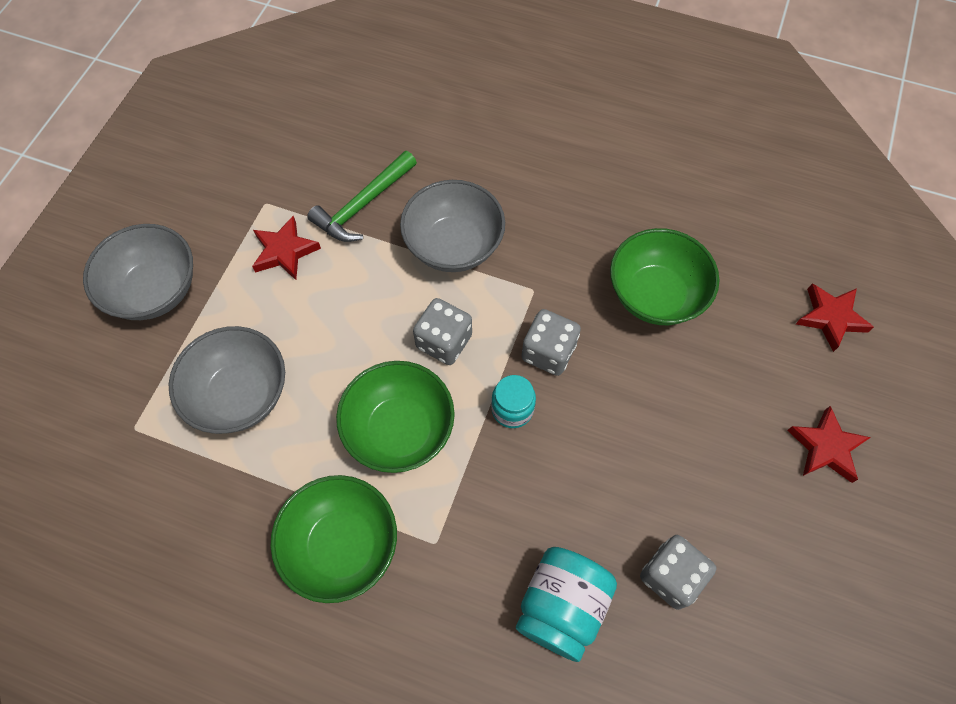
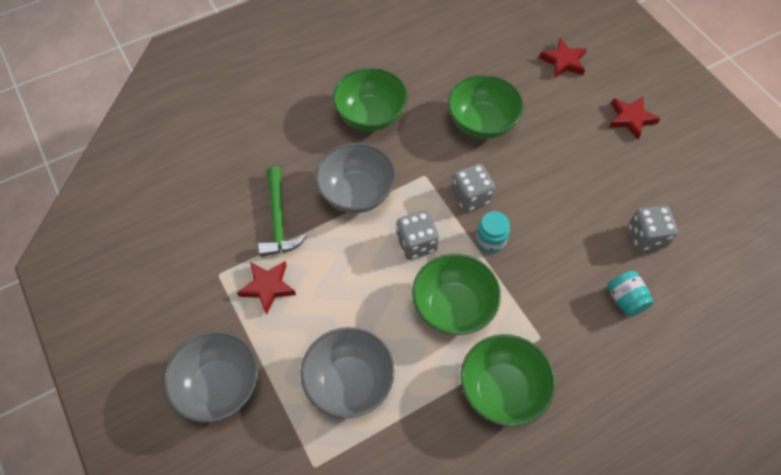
camera: 50 degrees left, 5 degrees down
(558, 189) = (370, 115): none -> green bowl
(561, 606) = (625, 300): turquoise jar -> turquoise jar, size x0.62

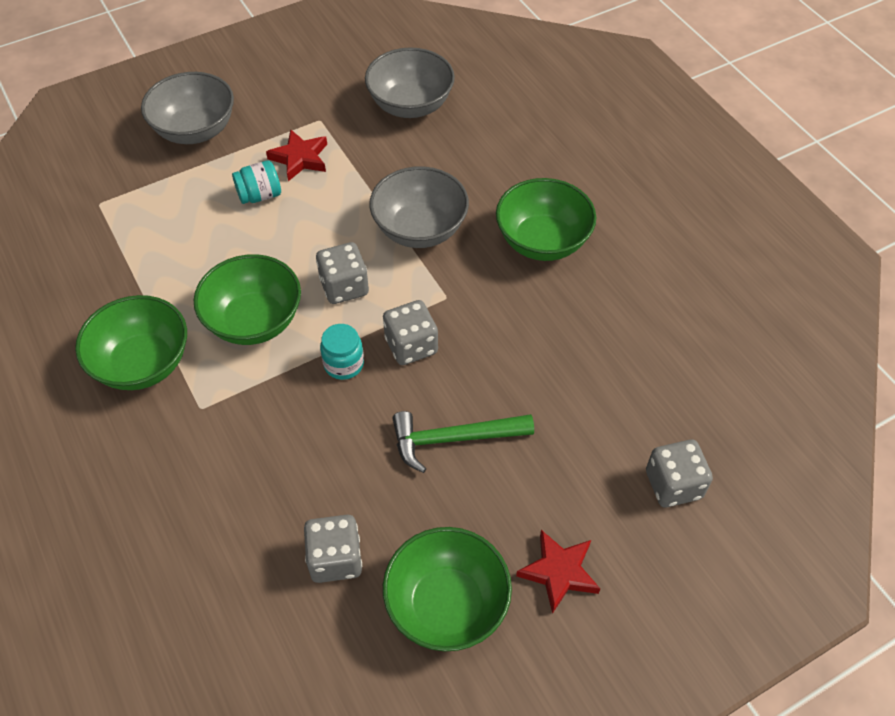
camera: 90 degrees right, 5 degrees down
(278, 220) = (384, 162): green hammer -> green hammer (454, 439)
(349, 382) = (179, 227): grey bowl -> grey bowl (410, 105)
(482, 123) = (538, 364): green bowl -> green bowl (447, 605)
(563, 61) = (673, 485): red star -> grey dice
(625, 300) = (238, 514): turquoise jar -> turquoise jar (260, 195)

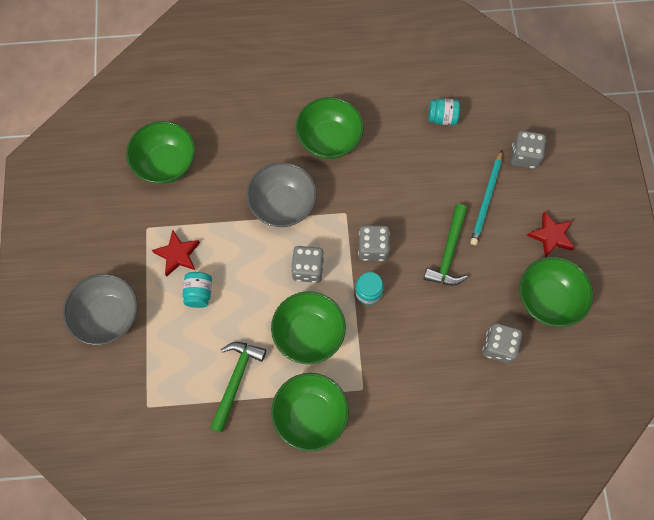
camera: 65 degrees left, 15 degrees up
(161, 271) = (235, 380): none -> green hammer
(410, 105) = (166, 164): grey bowl -> green bowl
(568, 458) = (486, 199): none -> turquoise pencil
(663, 355) = (442, 118): none -> turquoise jar

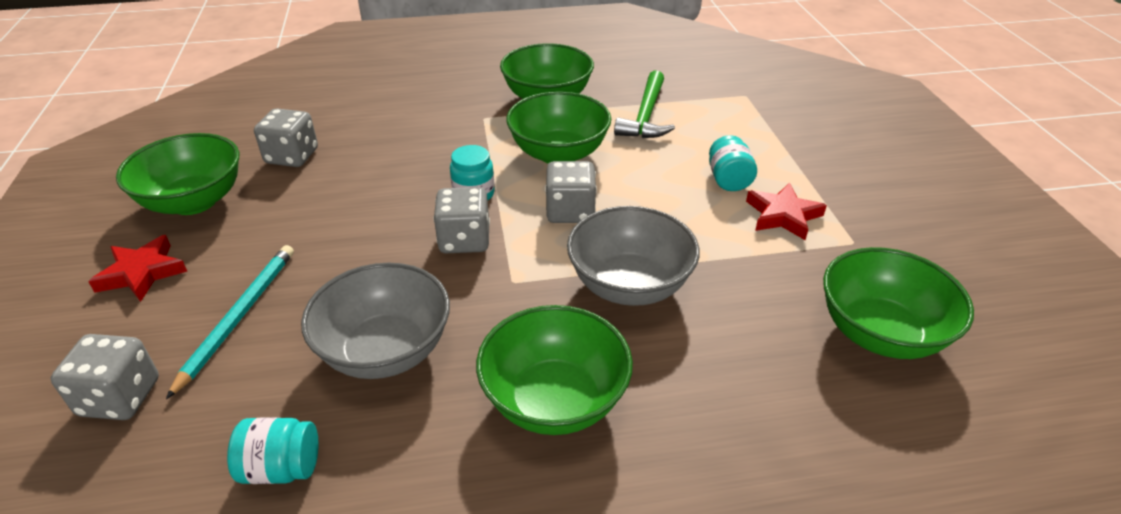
camera: 175 degrees right, 30 degrees down
(108, 316) = (844, 154): grey bowl -> grey bowl (385, 351)
(449, 252) = (335, 242): green hammer -> none

